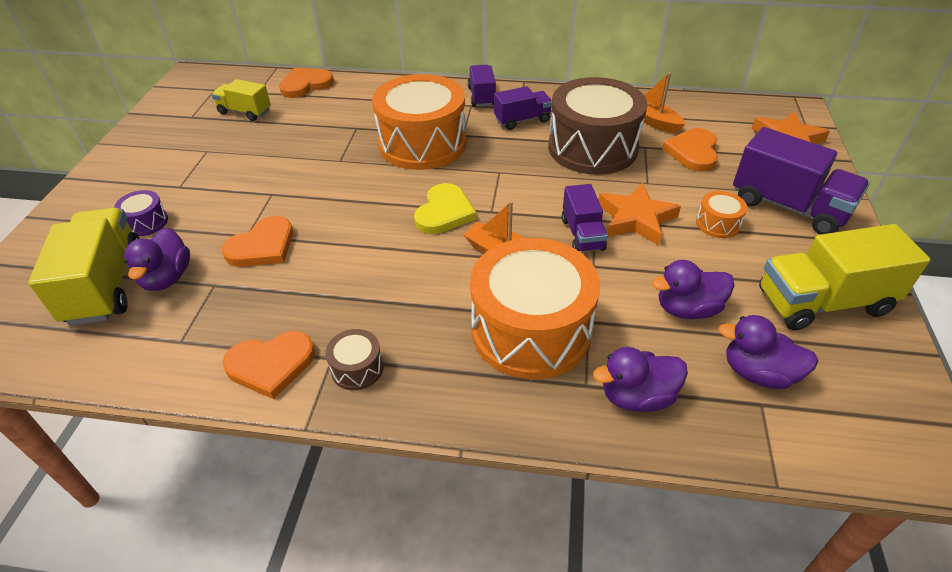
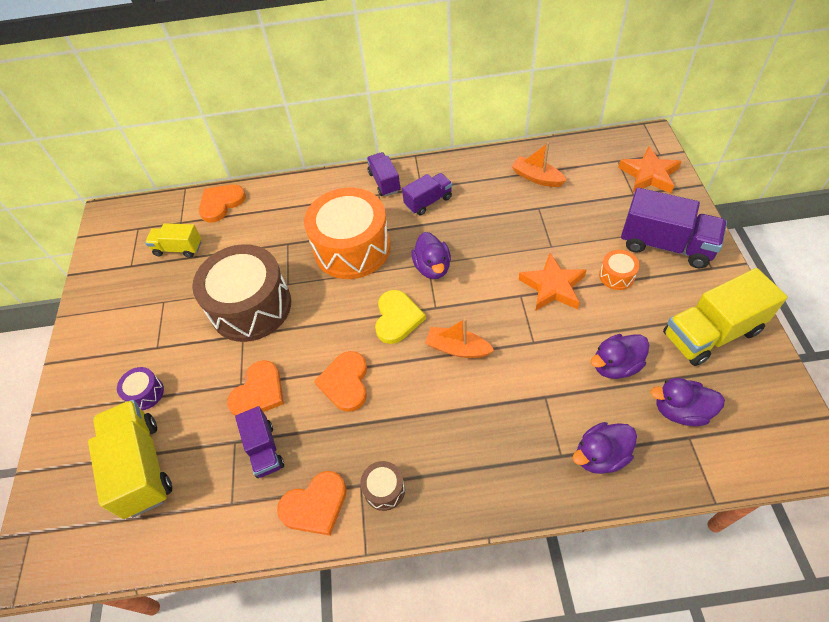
camera: 10 degrees left, 10 degrees up
(167, 278) = (191, 445): purple duck -> purple duck (432, 267)
(531, 330) = (505, 417): orange drum -> none
(582, 234) = (515, 313): purple truck -> purple truck (264, 449)
(592, 148) = (496, 219): brown drum -> brown drum (251, 307)
(693, 152) = (578, 204): orange heart -> orange heart (345, 382)

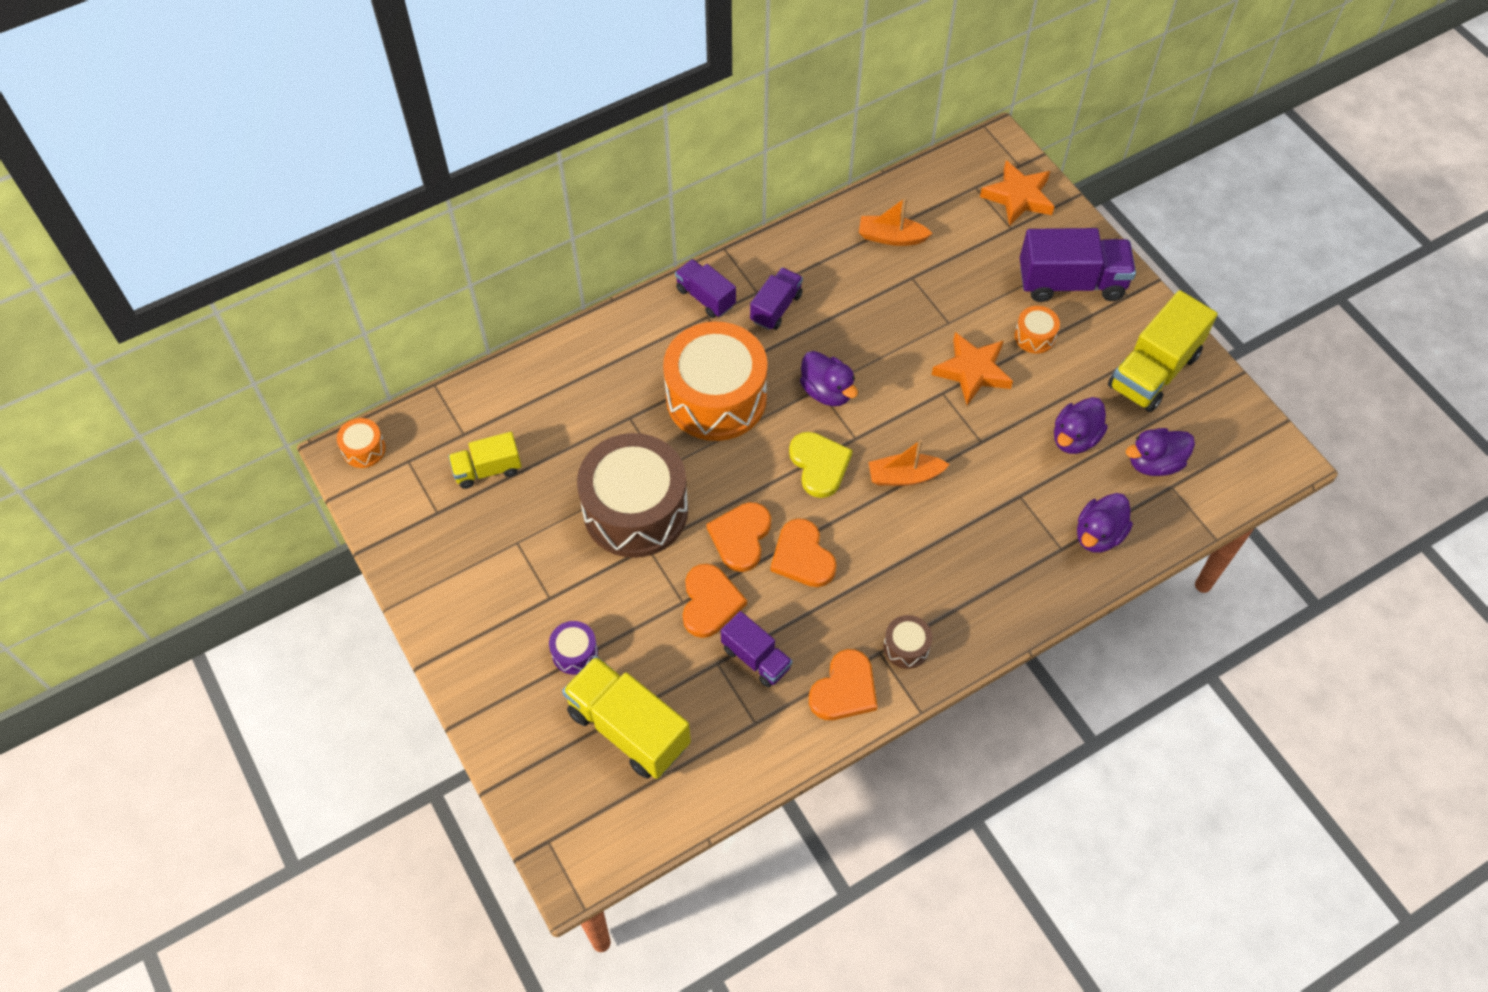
camera: 30 degrees left, 5 degrees up
(118, 213) = (364, 449): none -> orange drum
(221, 203) = (503, 391): orange heart -> orange heart (741, 537)

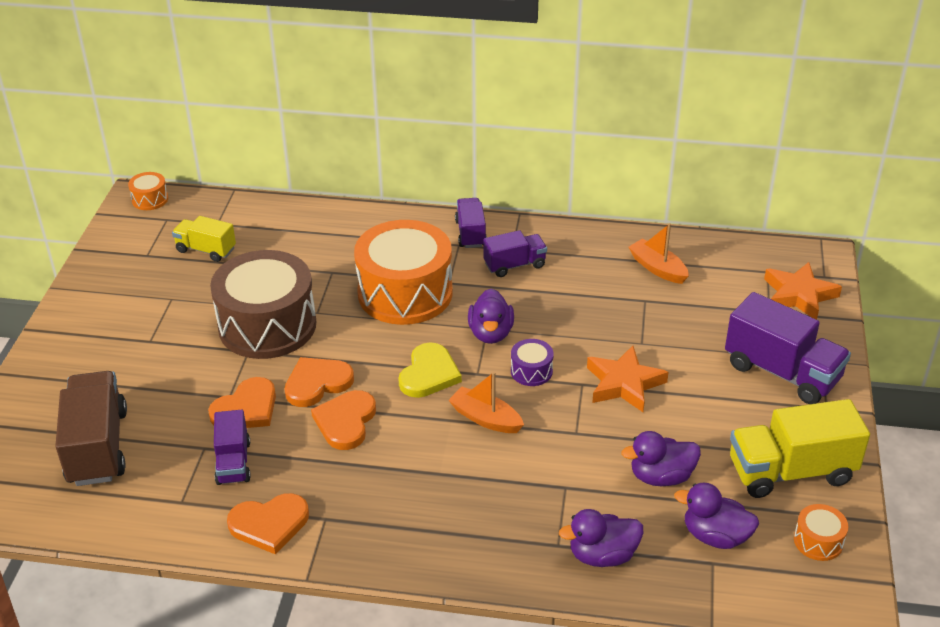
camera: 40 degrees right, 20 degrees down
(575, 653) = (123, 381): purple drum -> purple drum (531, 371)
(628, 728) = (98, 447): yellow truck -> brown truck
(906, 647) = (349, 528): brown drum -> none
(1034, 336) = (706, 390): orange drum -> orange drum (818, 541)

